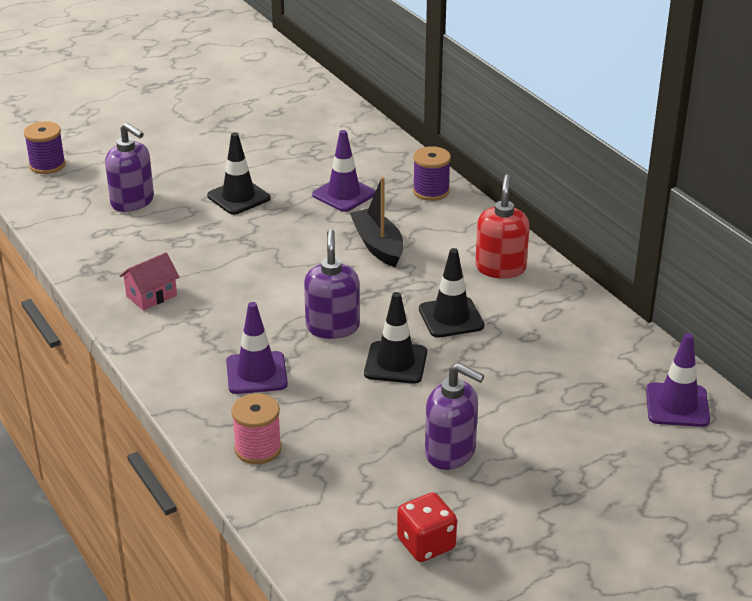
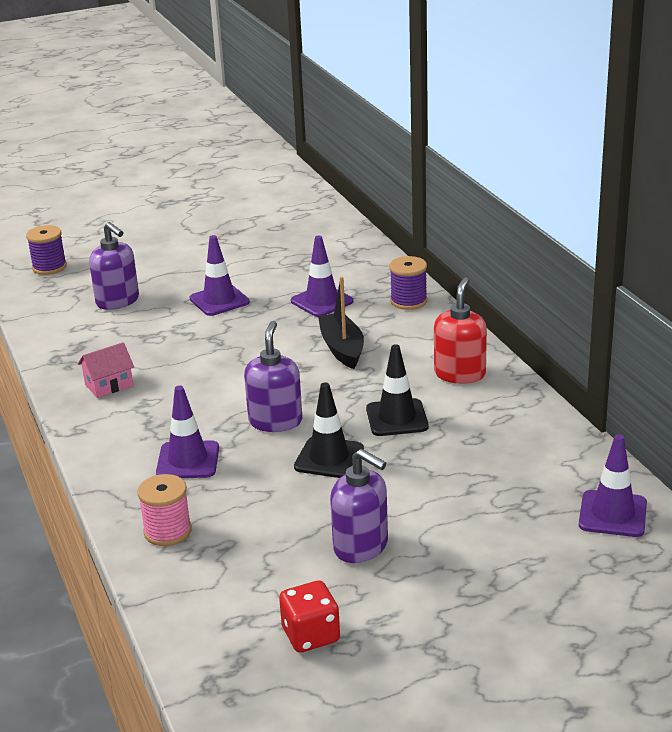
camera: 10 degrees right, 5 degrees down
(238, 197) = (219, 300): black traffic cone -> purple traffic cone

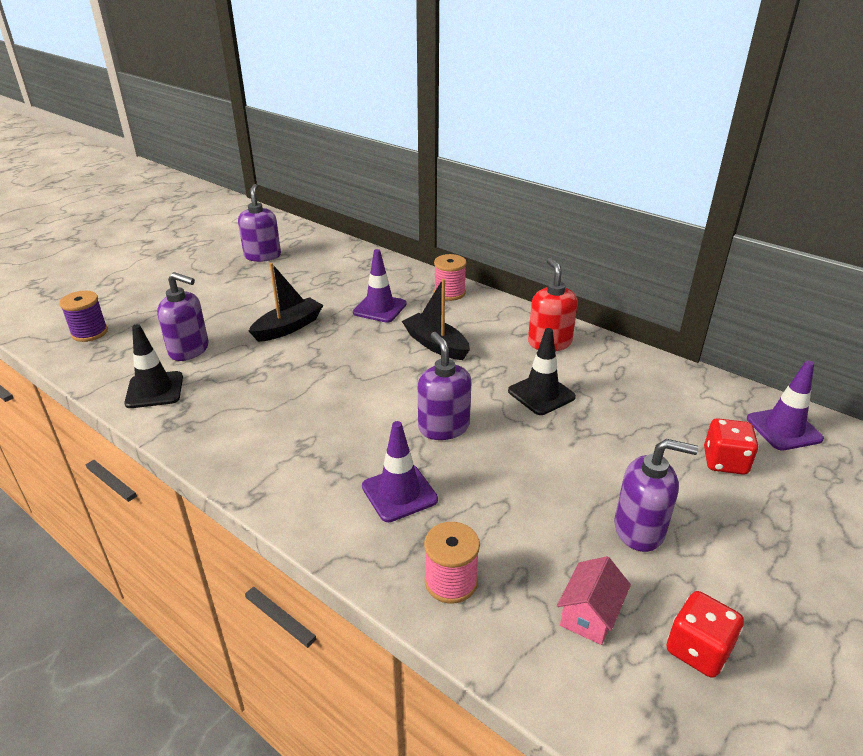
camera: 30 degrees left, 5 degrees up
(109, 385) = (249, 436): pink house -> pink house (590, 615)
(219, 300) = (288, 327): purple traffic cone -> black boat
(256, 223) = (262, 256): none -> purple soap dispenser
(329, 458) = (524, 449): black traffic cone -> black traffic cone (154, 390)
(408, 301) = (449, 293): purple spool -> pink spool
(510, 522) = (725, 462): none -> red dice

